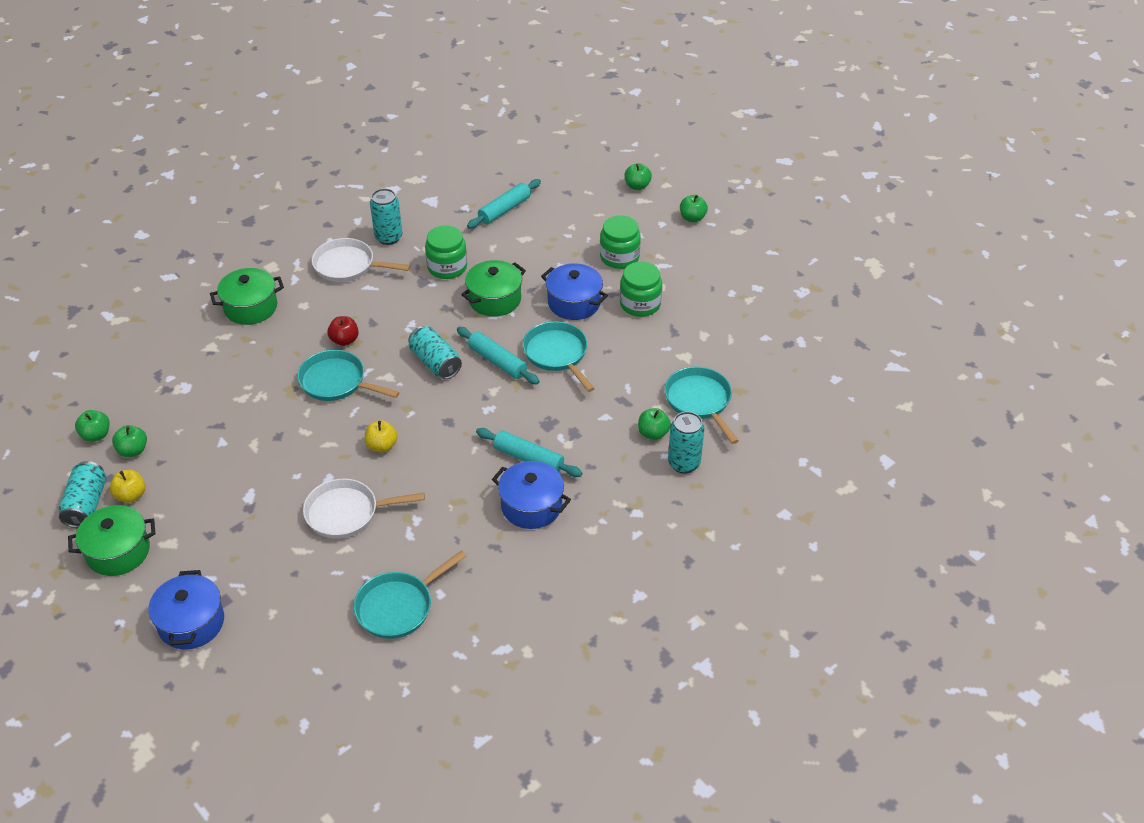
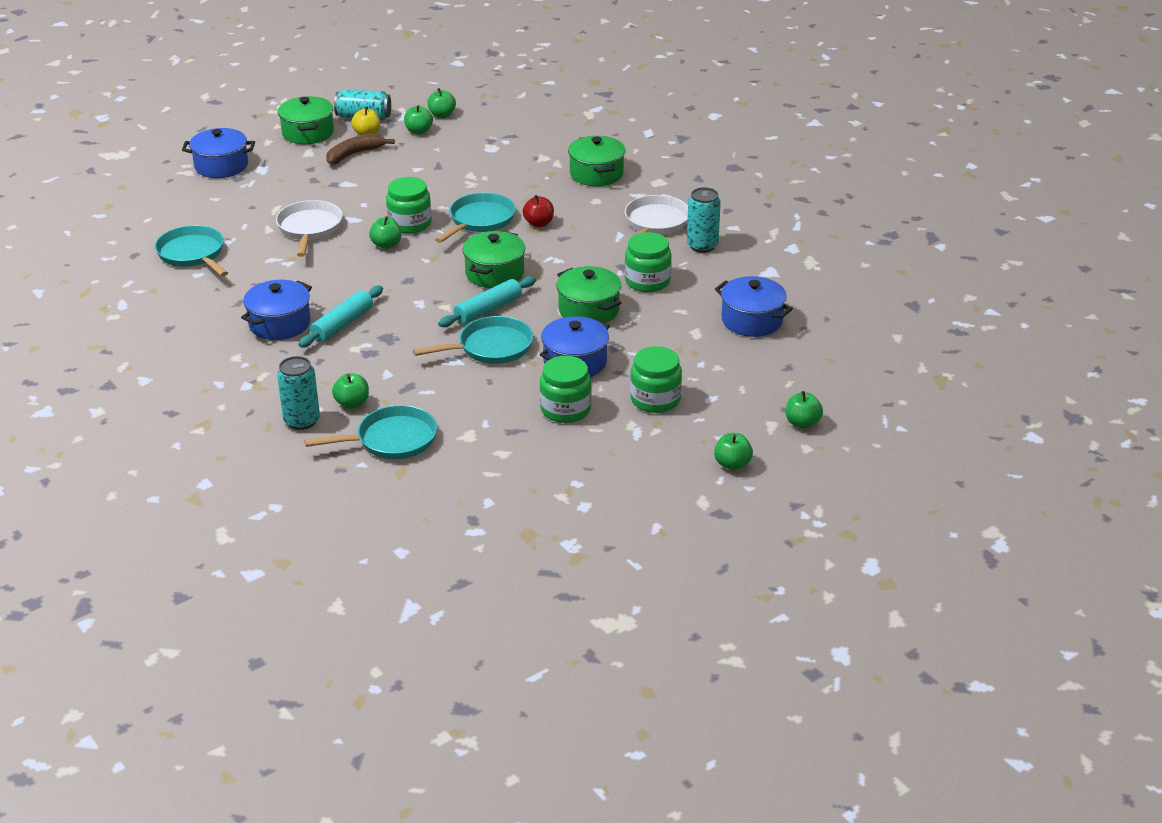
camera: 95 degrees right, 10 degrees down
(180, 499) = (354, 154): none -> brown banana
(340, 433) = (410, 224): none -> green jar
(382, 446) = (386, 245): yellow apple -> green apple
(435, 362) = (494, 273): turquoise can -> green pot
(504, 210) = (752, 320): turquoise rolling pin -> blue pot

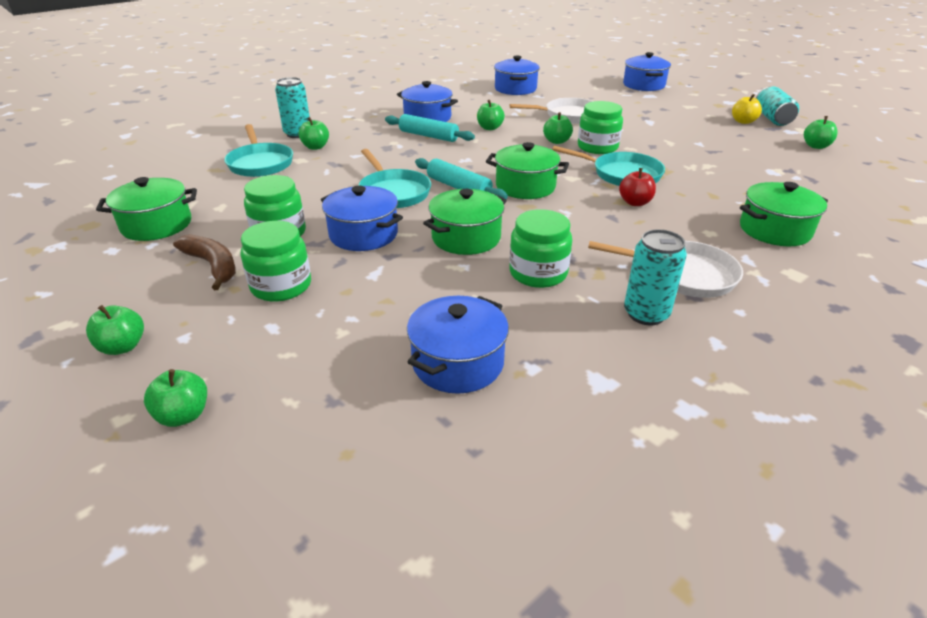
camera: 85 degrees right, 0 degrees up
(193, 254) = (515, 89): turquoise pan -> blue pot
(308, 133) = (721, 103): green pot -> green pot (157, 225)
(354, 154) = (702, 120): brown banana -> brown banana (213, 266)
(418, 131) = (771, 139): green apple -> green apple (489, 128)

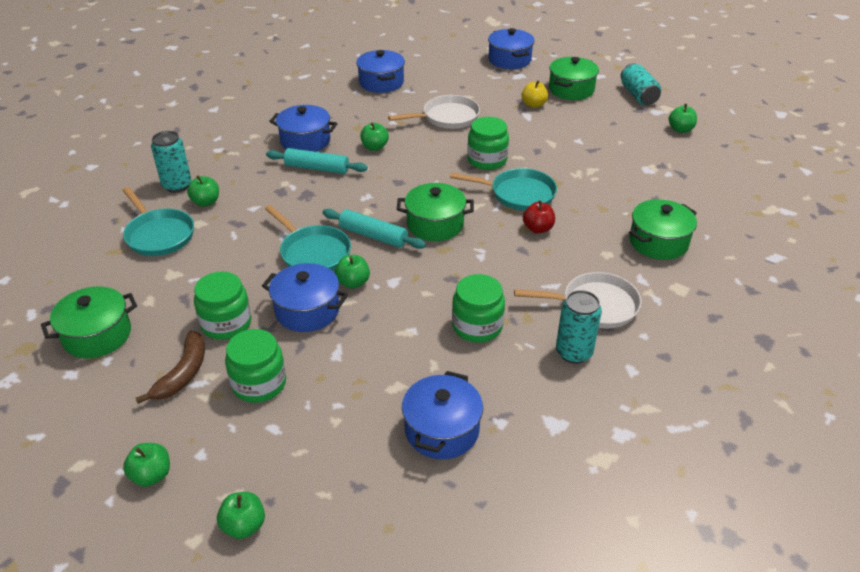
camera: 15 degrees left, 5 degrees up
(213, 266) = (183, 373): brown banana -> brown banana turned 75 degrees clockwise
(466, 238) = (402, 297): green pot -> green pot (571, 90)
(556, 141) = (446, 157): green apple -> green apple (353, 282)
(743, 121) = (613, 104): yellow apple -> yellow apple (533, 105)

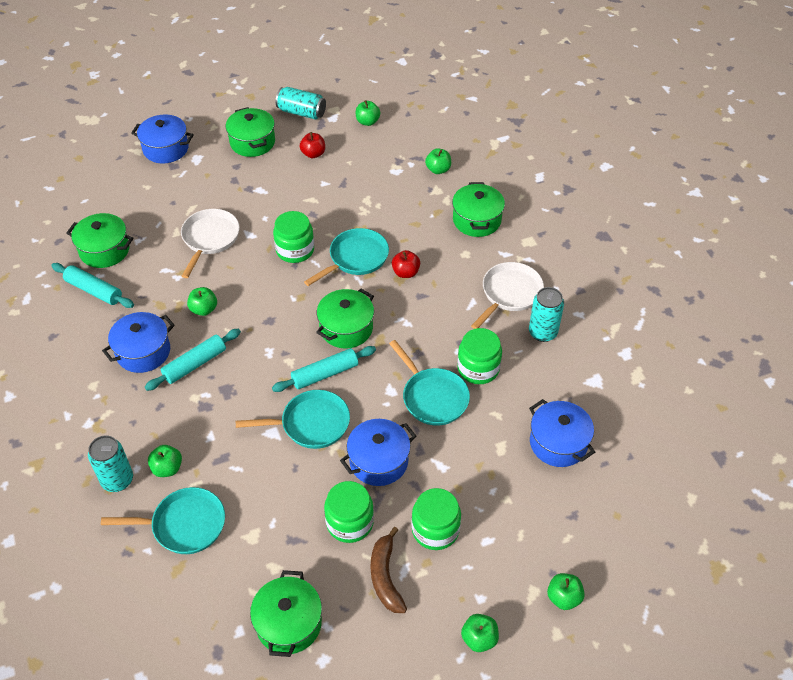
camera: 55 degrees left, 10 degrees up
(183, 373) = (385, 576): brown banana -> brown banana turned 150 degrees counterclockwise
(340, 96) = (94, 290): none -> turquoise rolling pin
(353, 282) = (370, 416): green apple -> green apple (438, 170)
(381, 82) = (104, 250): blue pot -> green pot
(412, 311) = (432, 397): none -> turquoise pan
(533, 105) = (249, 177): yellow apple -> none
(602, 121) = (313, 154): none -> red apple

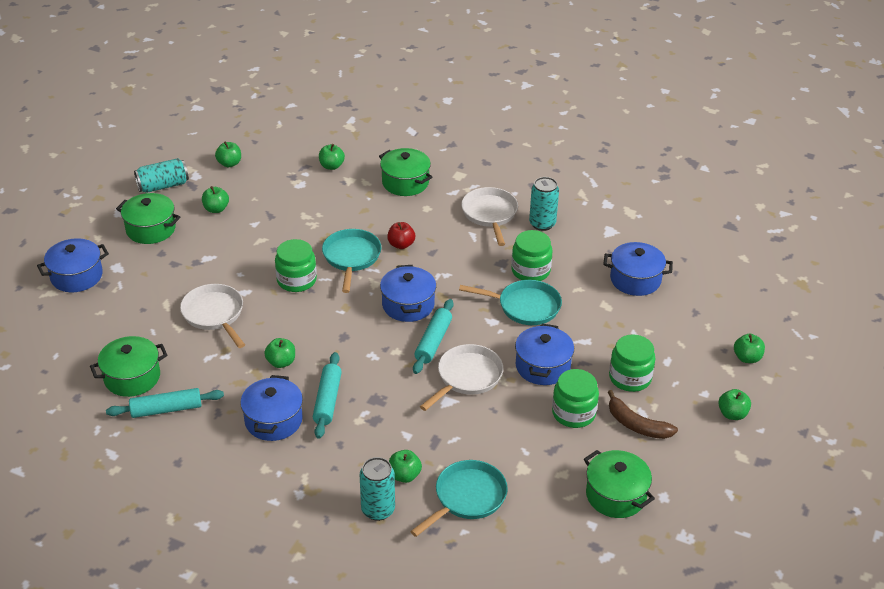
camera: 45 degrees left, 10 degrees down
(310, 424) = (467, 377): turquoise pan -> white pan
(313, 154) = (216, 209): red apple -> green apple
(346, 328) = (408, 305): green pot -> blue pot

